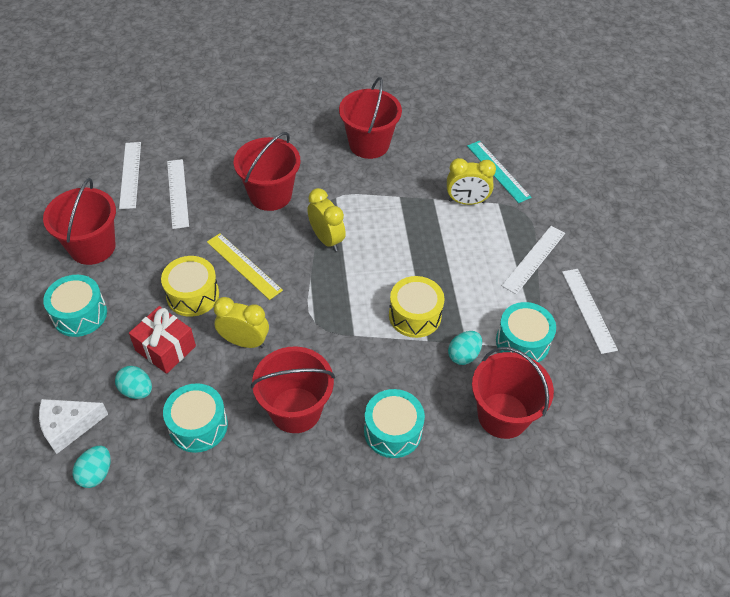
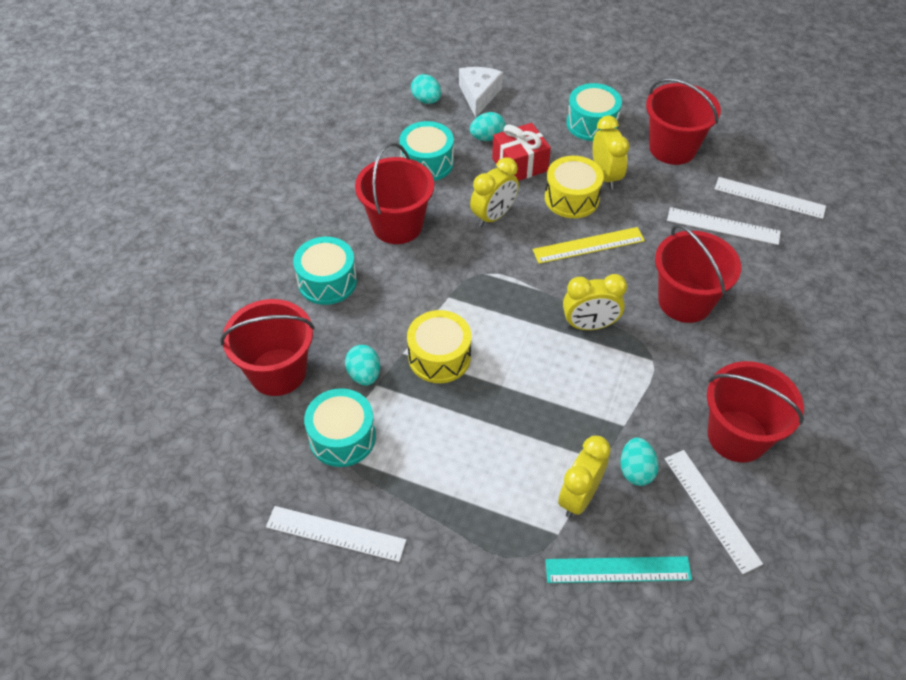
camera: 120 degrees right, 0 degrees up
(152, 281) = (605, 176): none -> yellow clock
(428, 182) = (636, 470): none -> turquoise egg
(533, 259) = (444, 520): white ruler -> white ruler (711, 509)

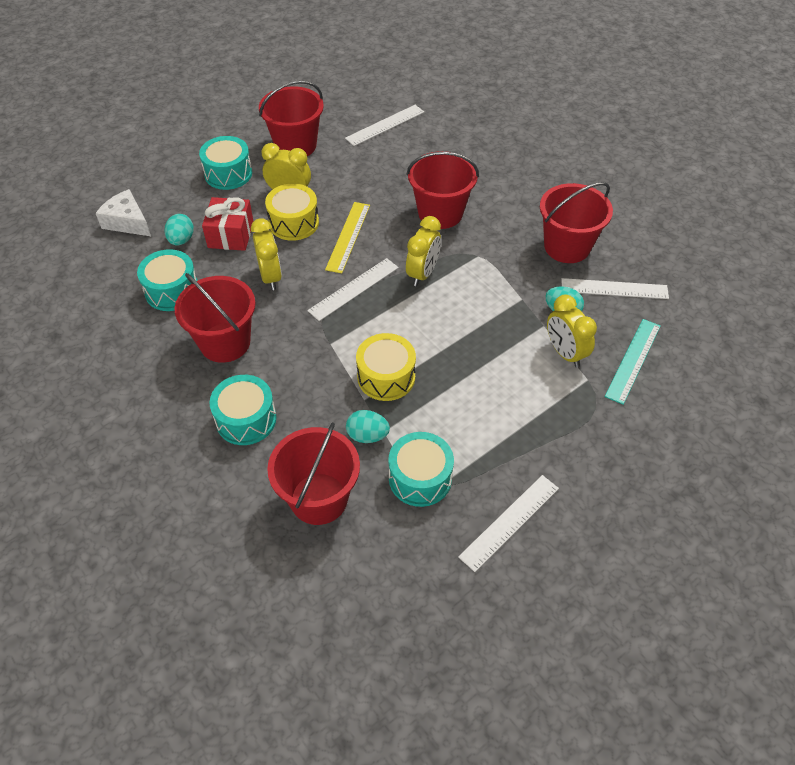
camera: 60 degrees left, 0 degrees up
(426, 100) = (97, 257): turquoise egg -> none
(723, 226) = (390, 160): white ruler -> white ruler (354, 289)

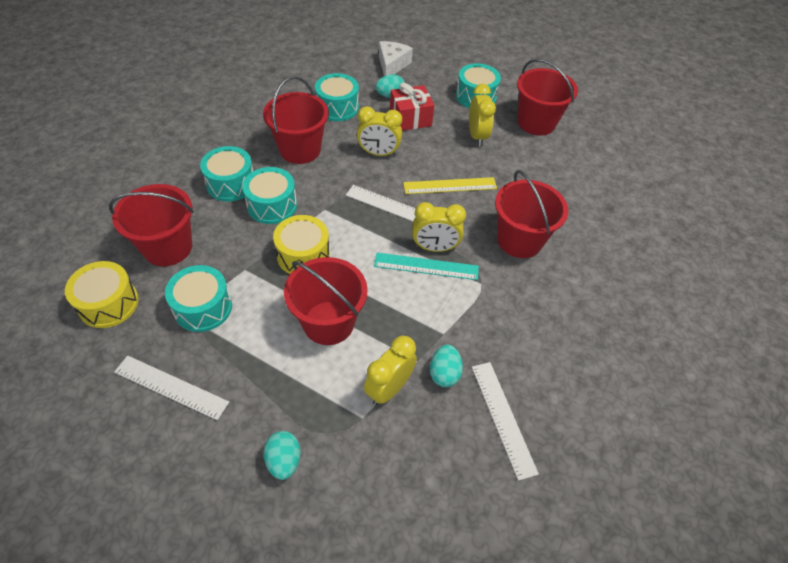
camera: 65 degrees right, 0 degrees up
(270, 276) = (378, 153): yellow clock -> yellow clock turned 45 degrees clockwise
(294, 223) = (445, 148): yellow drum -> yellow drum (108, 303)
(301, 388) = (272, 205): none -> turquoise drum
(367, 435) = (237, 260): turquoise egg -> turquoise egg (284, 461)
(385, 125) = (608, 170): white ruler -> none
(567, 246) = (540, 357): red bucket -> red bucket (328, 323)
(633, 360) = (407, 458): turquoise ruler -> turquoise ruler (426, 266)

